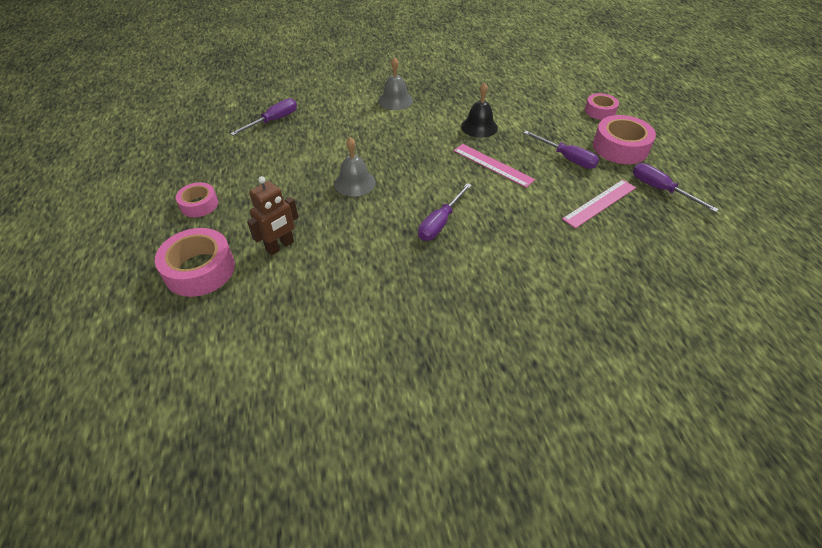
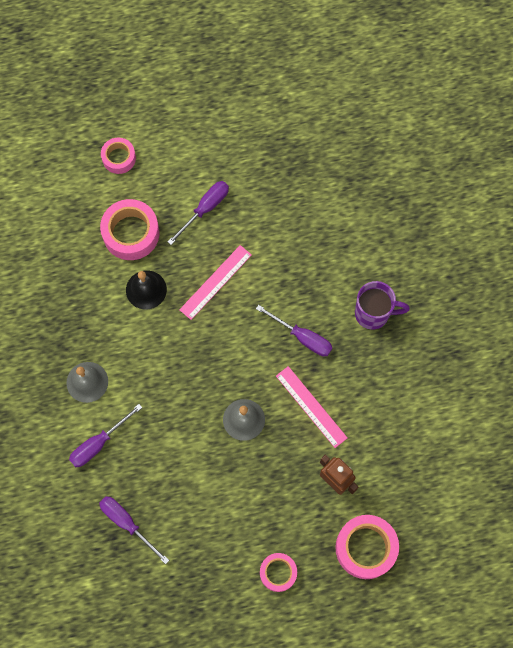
camera: 90 degrees left, 25 degrees up
(473, 282) = (373, 313): none -> purple mug
(599, 203) = (274, 193): pink ruler -> pink ruler (311, 406)
(620, 147) = (187, 154): pink tape -> pink tape (131, 233)
(660, 189) = (254, 135): purple screwdriver -> purple screwdriver (98, 443)

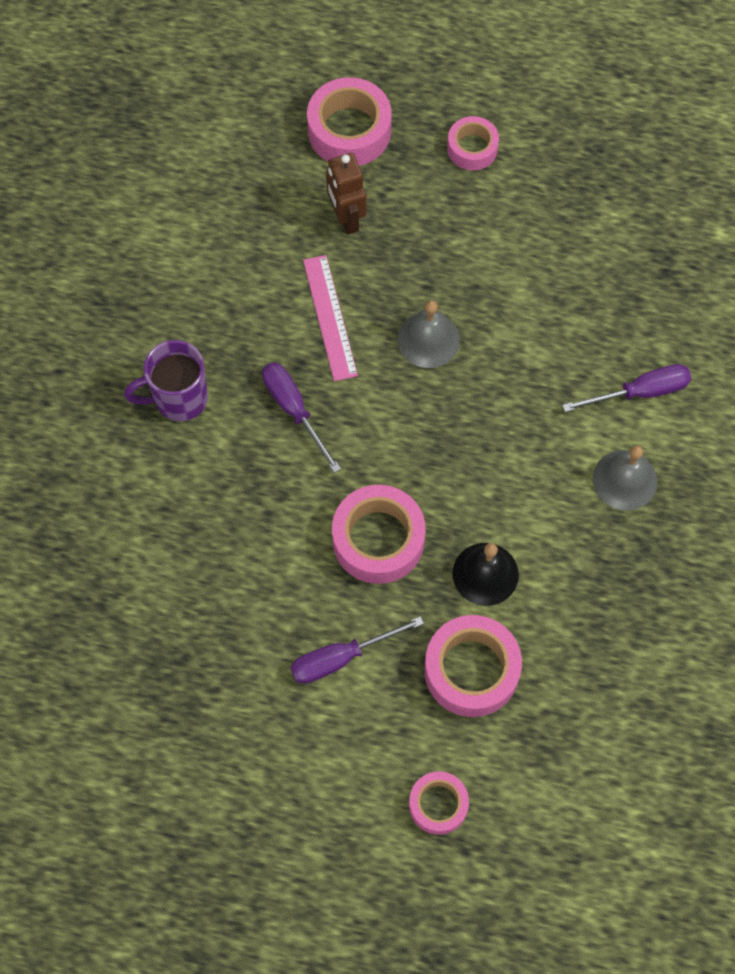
camera: 155 degrees left, 5 degrees down
(127, 523) = (641, 279): purple screwdriver -> none
(215, 282) = (378, 539): pink ruler -> pink tape
(373, 313) = (179, 399): purple mug -> purple mug turned 45 degrees counterclockwise

